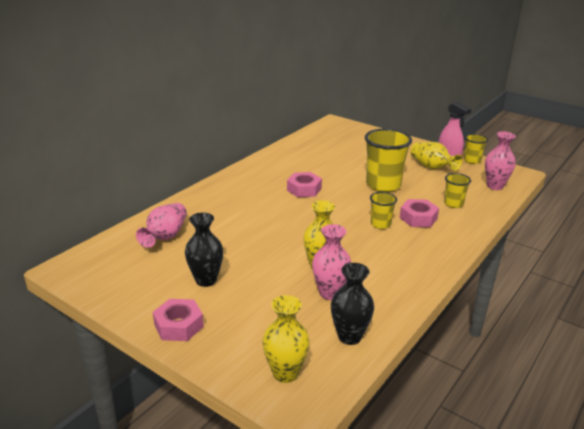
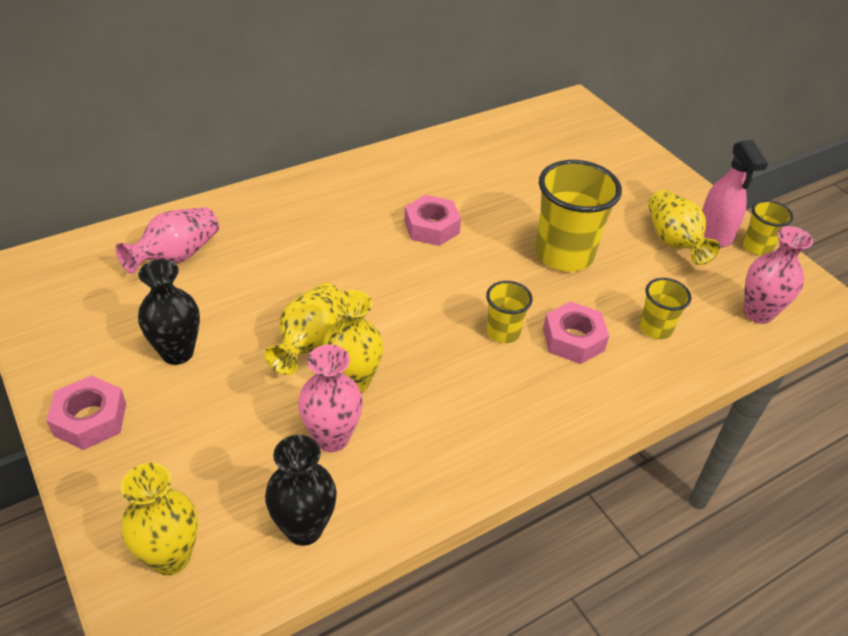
camera: 20 degrees right, 15 degrees up
(280, 255) = (309, 342): none -> yellow vase

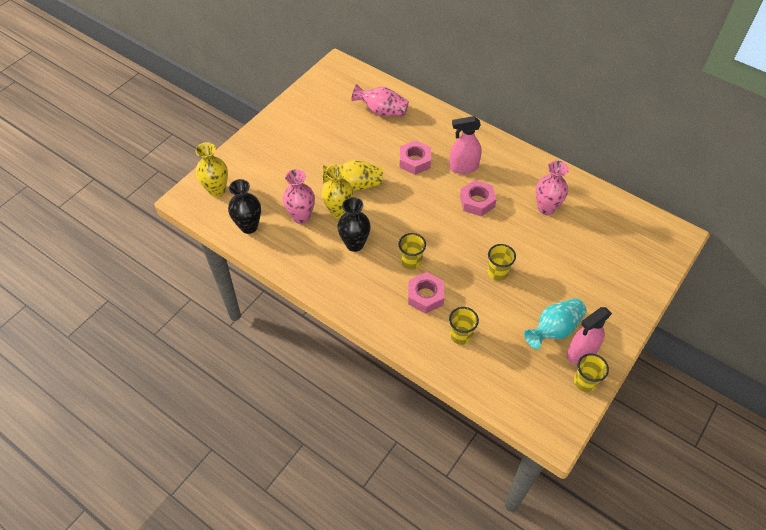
camera: 70 degrees right, 10 degrees up
(90, 419) = (269, 133): pink nut -> pink nut (414, 161)
(177, 352) = (321, 142): black vase -> black vase (354, 244)
(360, 216) = (463, 167): none -> pink spray bottle
(564, 254) = (497, 272): yellow cup -> yellow cup, size x0.52
(673, 241) = (554, 330): yellow vase -> turquoise vase
(758, 313) = (512, 391): pink vase -> pink vase (546, 208)

